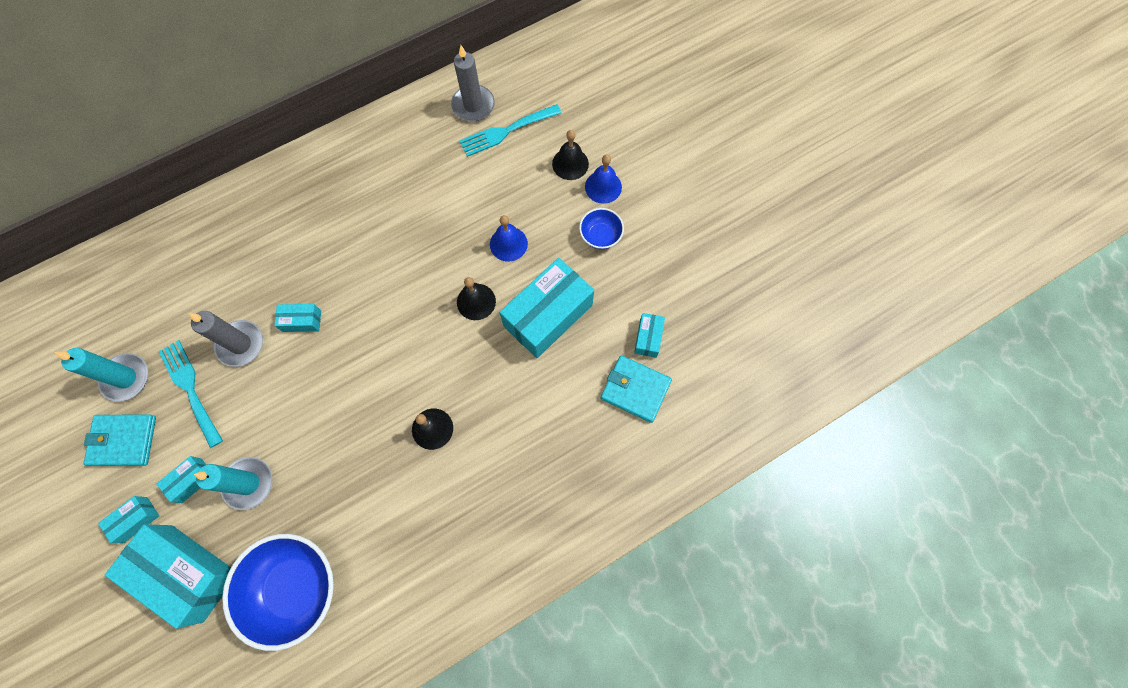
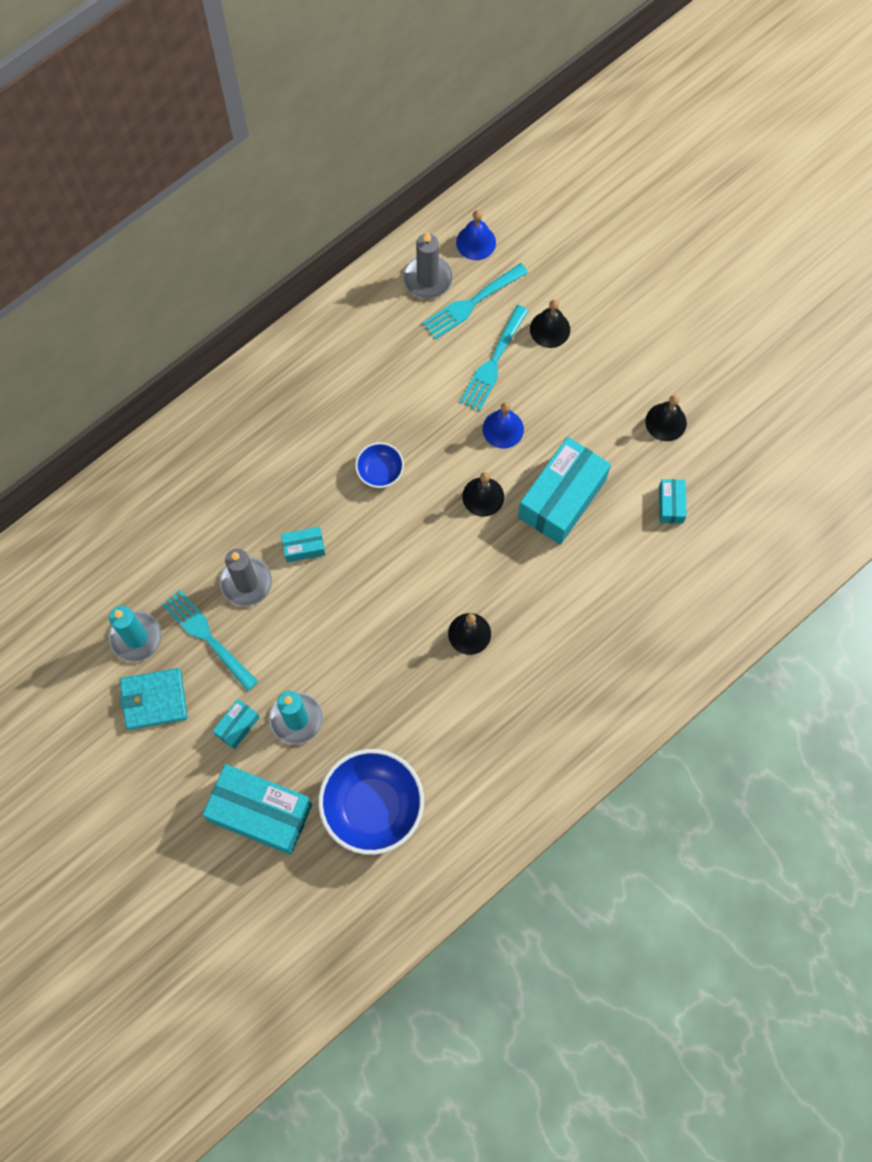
camera: 10 degrees left, 0 degrees up
(136, 519) = (192, 773): turquoise box -> none
(514, 184) = (493, 362): none -> turquoise fork
(600, 236) = (599, 404): blue bowl -> blue bowl (380, 472)
(603, 187) = (591, 349): blue bell -> blue bell (476, 242)
(635, 389) = (668, 559): turquoise wallet -> none
(658, 261) = (666, 422): none -> black bell

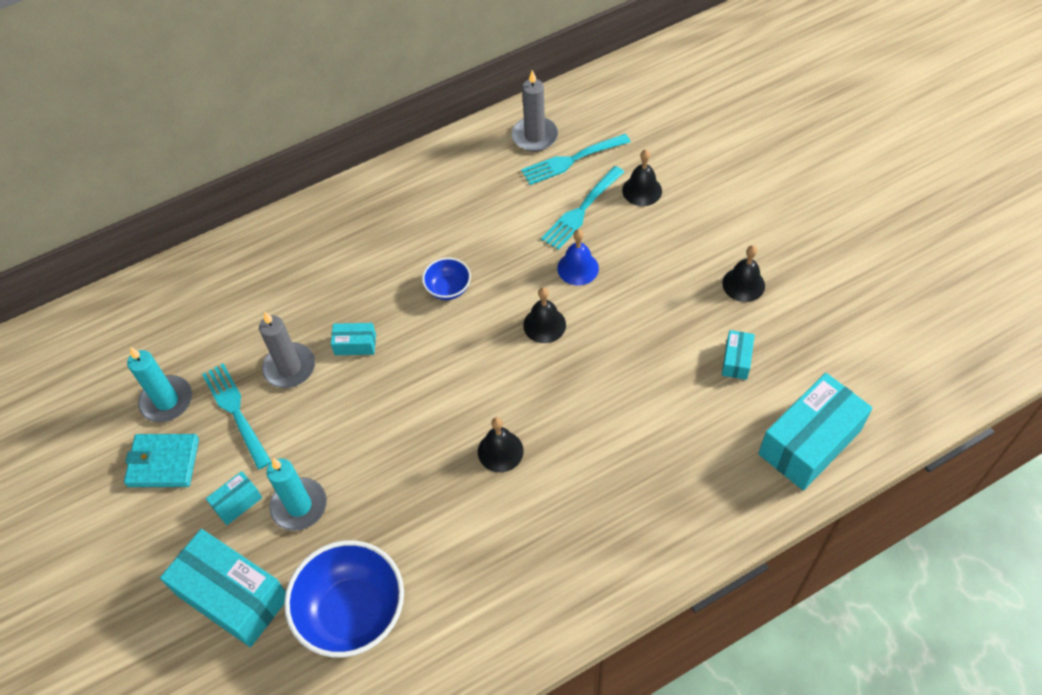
camera: 15 degrees right, 15 degrees down
(476, 242) = (586, 113): blue bell -> none
(562, 498) = (624, 338): turquoise box -> turquoise box (809, 442)

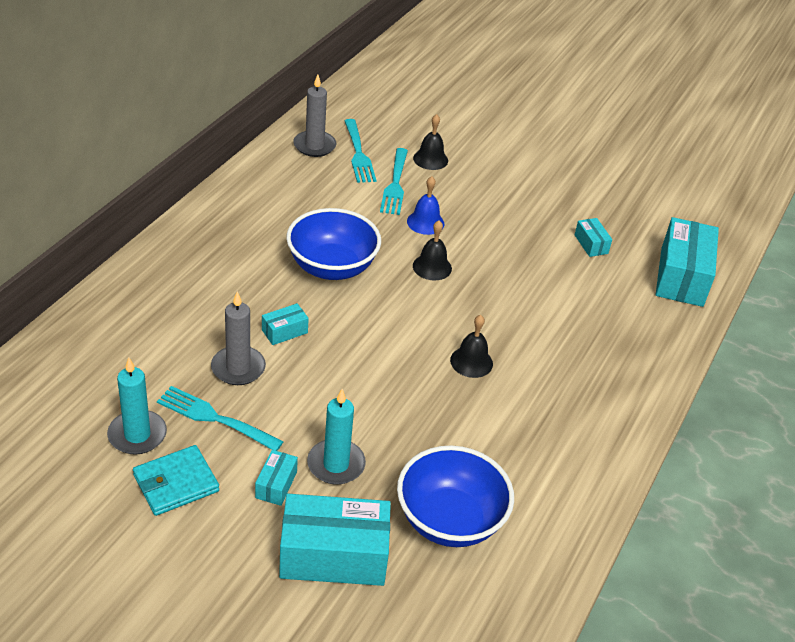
camera: 40 degrees left, 15 degrees down
(448, 288) = (332, 267): blue bowl -> blue bowl, size x2.01
(571, 160) = (358, 154): turquoise fork -> turquoise fork turned 45 degrees counterclockwise
(743, 284) = (555, 197): black bell -> none

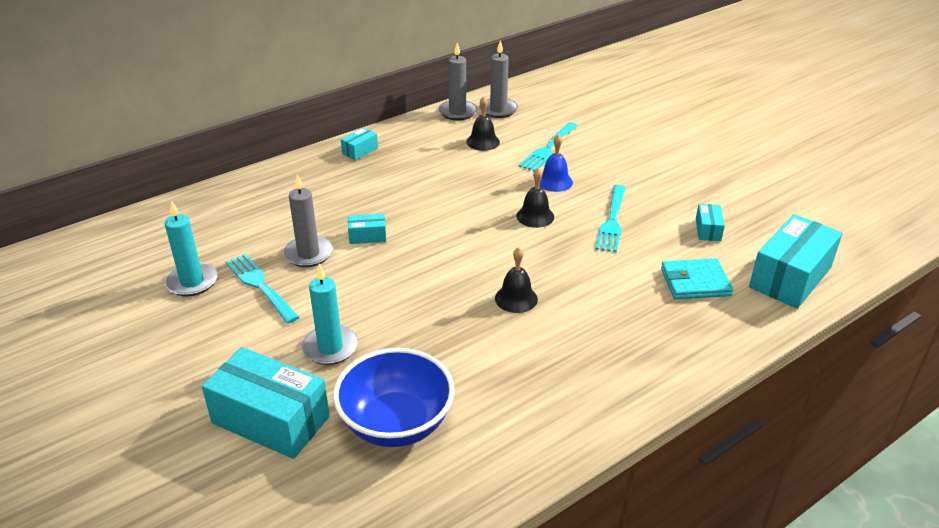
camera: 30 degrees right, 5 degrees down
(176, 483) = (191, 325): turquoise wallet -> turquoise wallet (695, 282)
(274, 157) = (457, 112): none -> grey candle
(276, 485) = (268, 349): turquoise box -> turquoise box (360, 151)
(332, 267) = (445, 198): blue bowl -> none
(358, 154) = (532, 121): turquoise fork -> turquoise fork (612, 221)
(430, 159) = (595, 136): black bell -> black bell (483, 142)

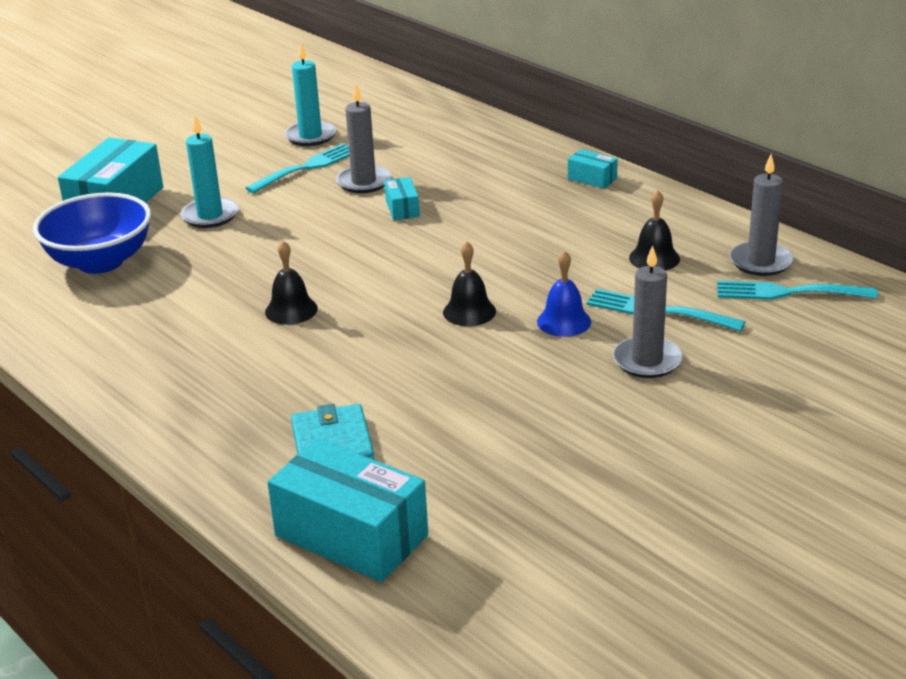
camera: 85 degrees right, 5 degrees down
(457, 112) = (734, 231): grey candle -> grey candle (647, 361)
(612, 221) = (471, 372): turquoise fork -> turquoise fork (788, 292)
(708, 230) = (466, 459): turquoise box -> none

